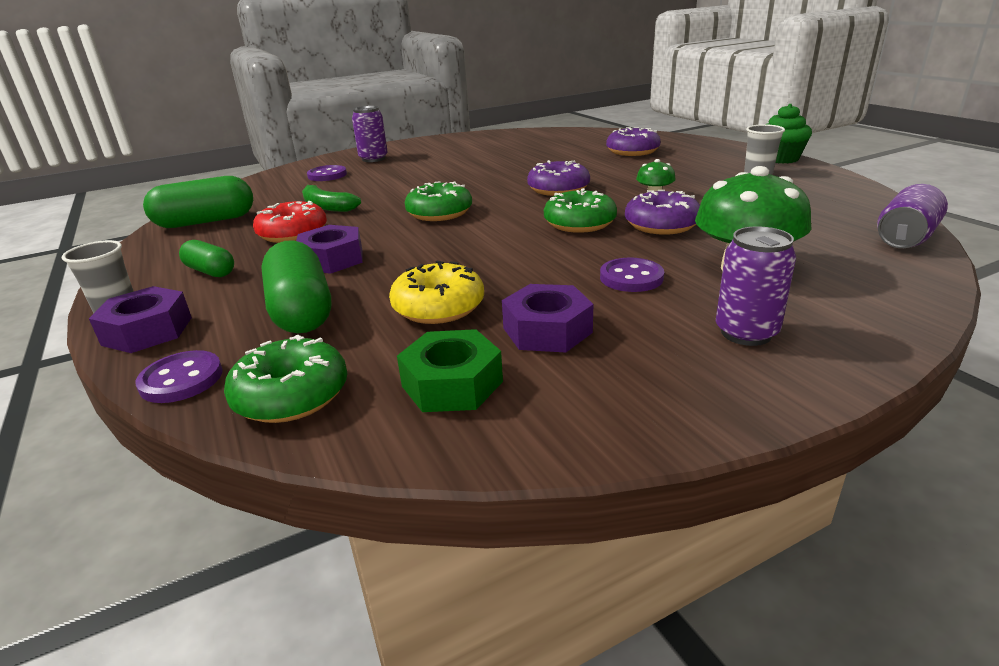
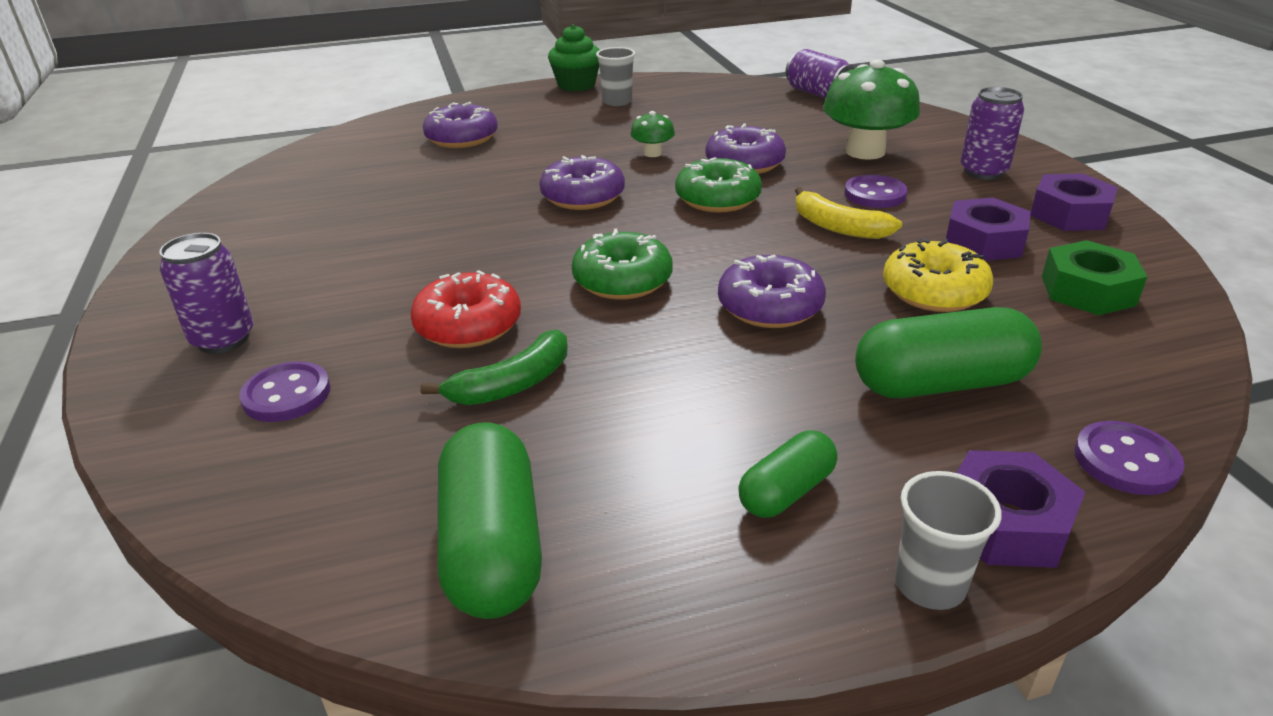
camera: 80 degrees left, 5 degrees up
(291, 395) = (1133, 376): green donut -> none
(293, 233) = (638, 414): red donut -> red donut (468, 325)
(332, 259) = (772, 367): purple nut -> purple nut (1069, 214)
(409, 253) = (770, 307): none -> purple donut
(548, 266) = (838, 227): none -> yellow banana

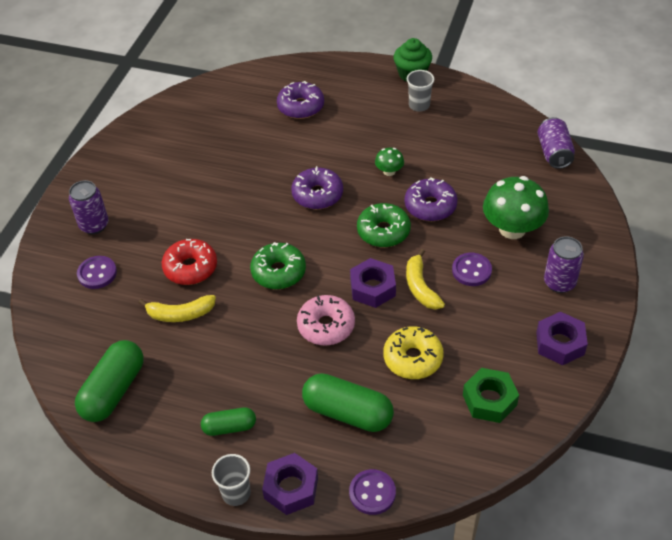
camera: 35 degrees right, 15 degrees up
(512, 384) = (180, 314): green banana -> yellow banana
(770, 307) = (326, 326): purple donut -> pink donut
(984, 241) = (483, 338): purple nut -> purple nut (373, 288)

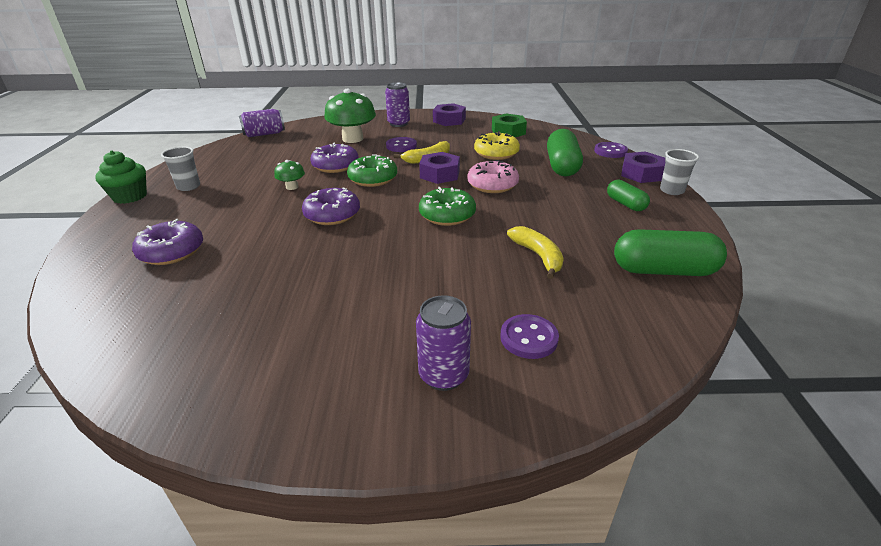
camera: 110 degrees left, 15 degrees down
(190, 268) = (472, 266): red donut -> none

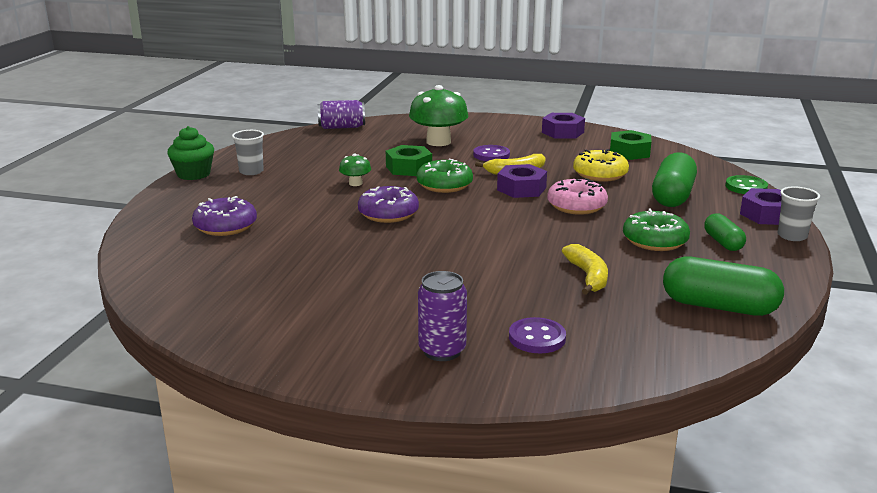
camera: 15 degrees right, 10 degrees down
(335, 166) = (409, 168): purple donut -> green nut
(398, 124) = (499, 130): purple can -> none
(447, 215) = (509, 229): green donut -> green donut (655, 241)
(610, 151) = (746, 187): purple button -> green button

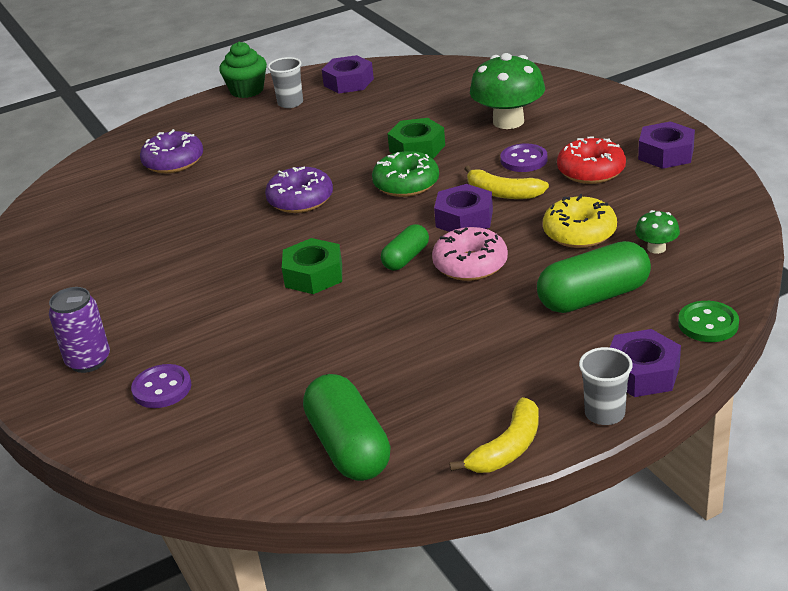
camera: 50 degrees right, 10 degrees up
(274, 151) = (348, 82): none -> purple nut
(341, 127) = (457, 68): purple can -> none
(355, 183) = (340, 150): green mushroom -> green mushroom (656, 248)
(541, 149) = (591, 171): none -> red donut
(588, 276) = (314, 351): yellow banana -> yellow banana (507, 448)
(629, 152) = (681, 213): green nut -> green nut (313, 275)
(655, 241) = (452, 344): green donut -> none
(723, 242) = (513, 381): green capsule -> green capsule (406, 258)

